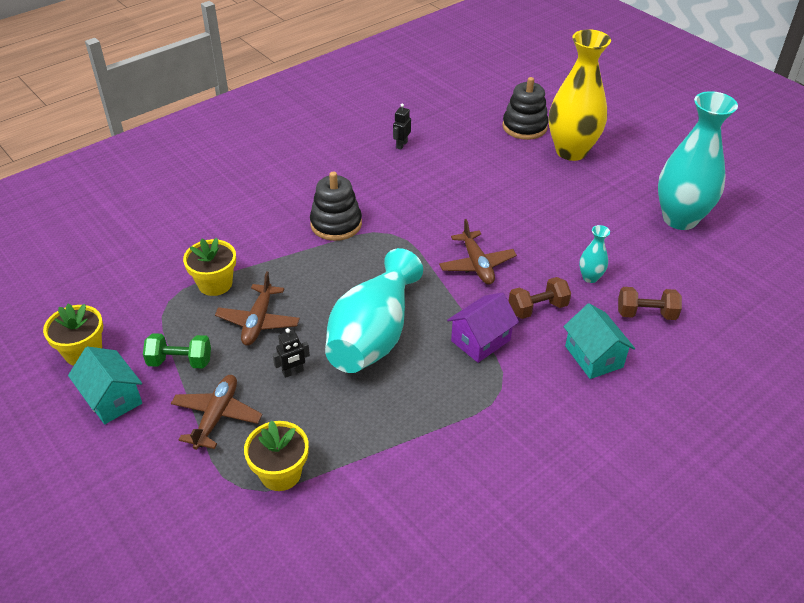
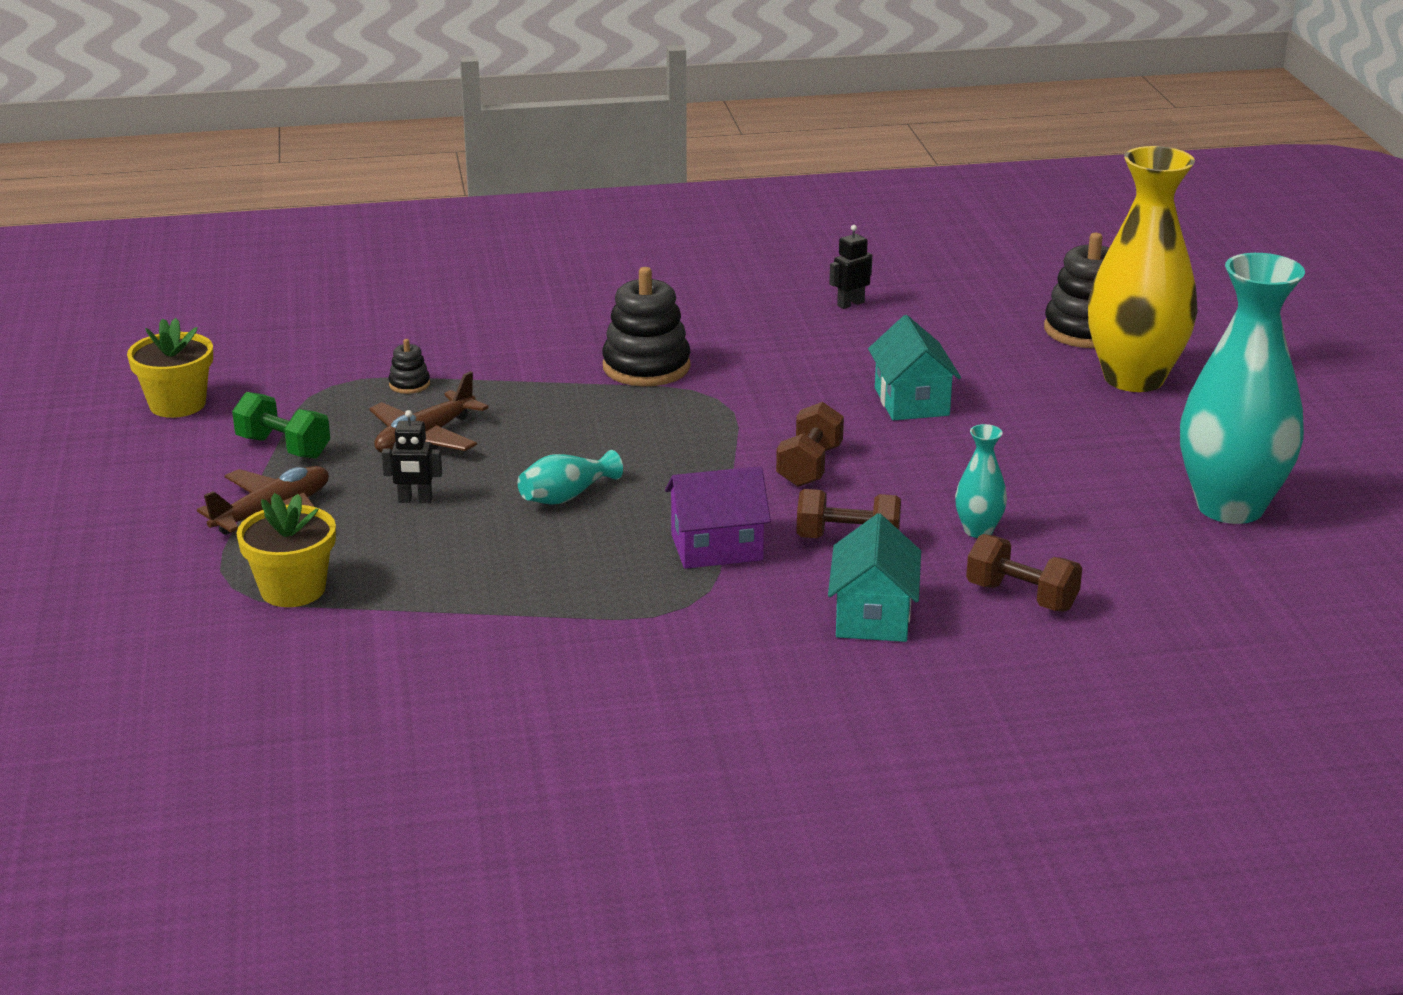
camera: 30 degrees right, 15 degrees down
(112, 398) = (166, 457): turquoise house -> turquoise house (911, 402)
(215, 284) = (409, 384): yellow flower pot -> black stacking toy
(373, 335) = (566, 496): turquoise vase -> turquoise vase, size x0.42
(477, 264) = (809, 466): brown plane -> brown dumbbell

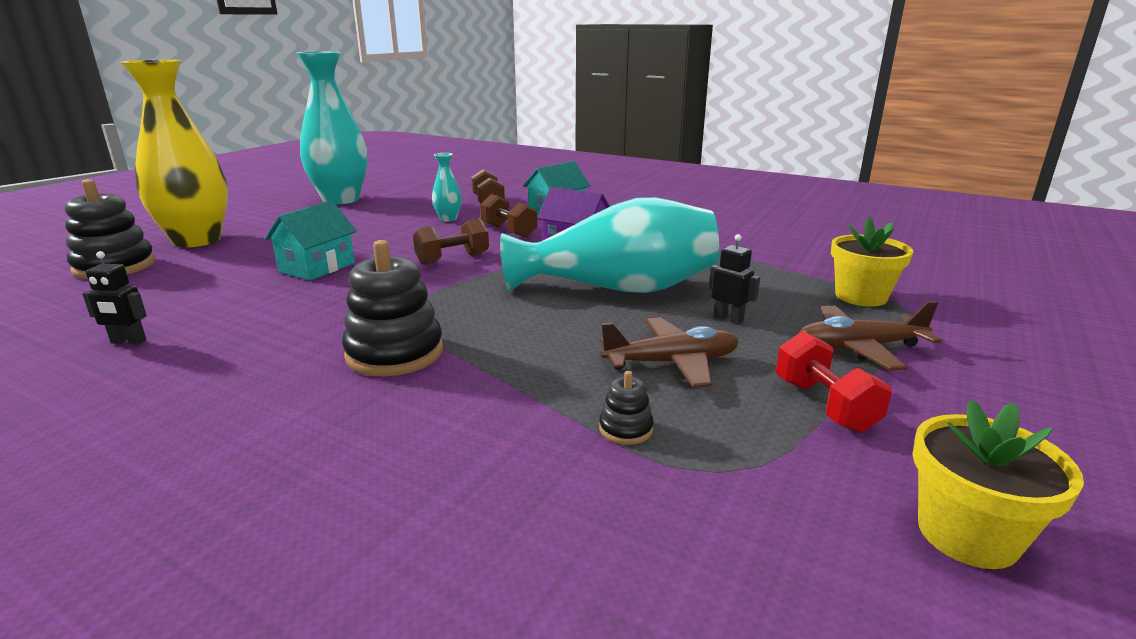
camera: 140 degrees left, 5 degrees down
(283, 447) = (824, 405): green dumbbell -> red dumbbell
(566, 496) = (617, 289): turquoise vase -> turquoise vase, size x2.36

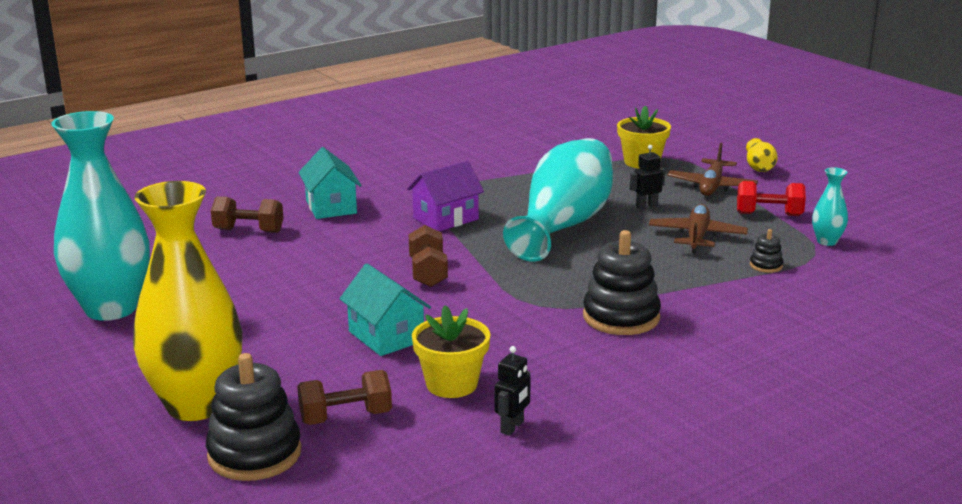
camera: 65 degrees left, 0 degrees up
(448, 219) = (289, 258): turquoise vase -> turquoise vase (827, 241)
(509, 231) = (370, 237): brown dumbbell -> brown dumbbell (345, 417)
(967, 534) = (880, 222): yellow flower pot -> yellow flower pot (451, 384)
(996, 372) = (759, 168): none -> yellow vase

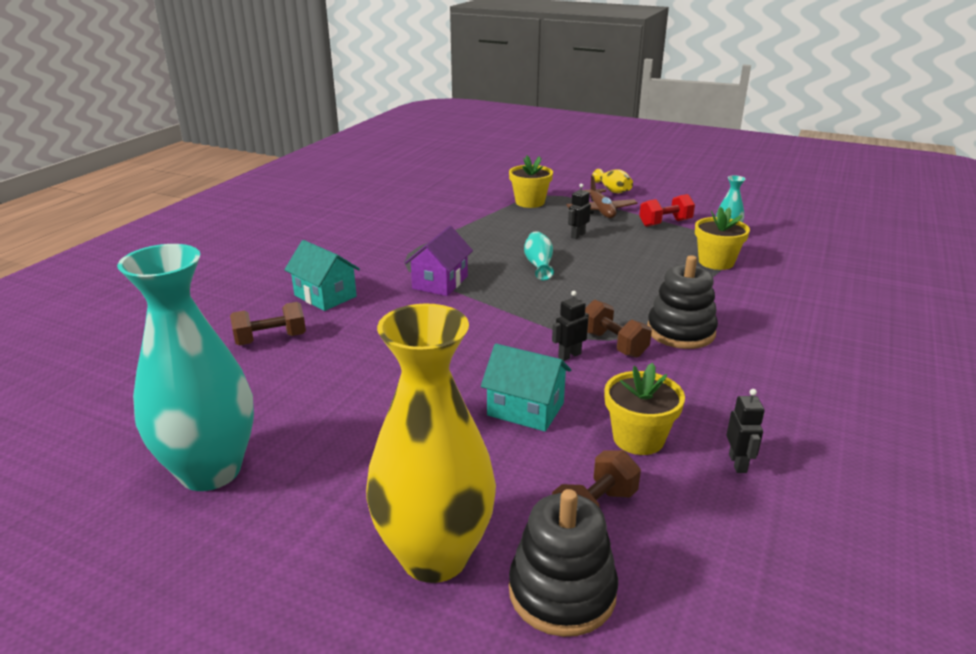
camera: 30 degrees left, 5 degrees up
(428, 273) = (485, 336): brown dumbbell -> brown dumbbell (613, 344)
(481, 308) = (569, 355): none -> black robot
(563, 225) = (539, 265): turquoise vase -> turquoise vase, size x0.42
(697, 237) = (643, 251): brown plane -> none
(766, 265) = (716, 262): black stacking toy -> yellow flower pot

